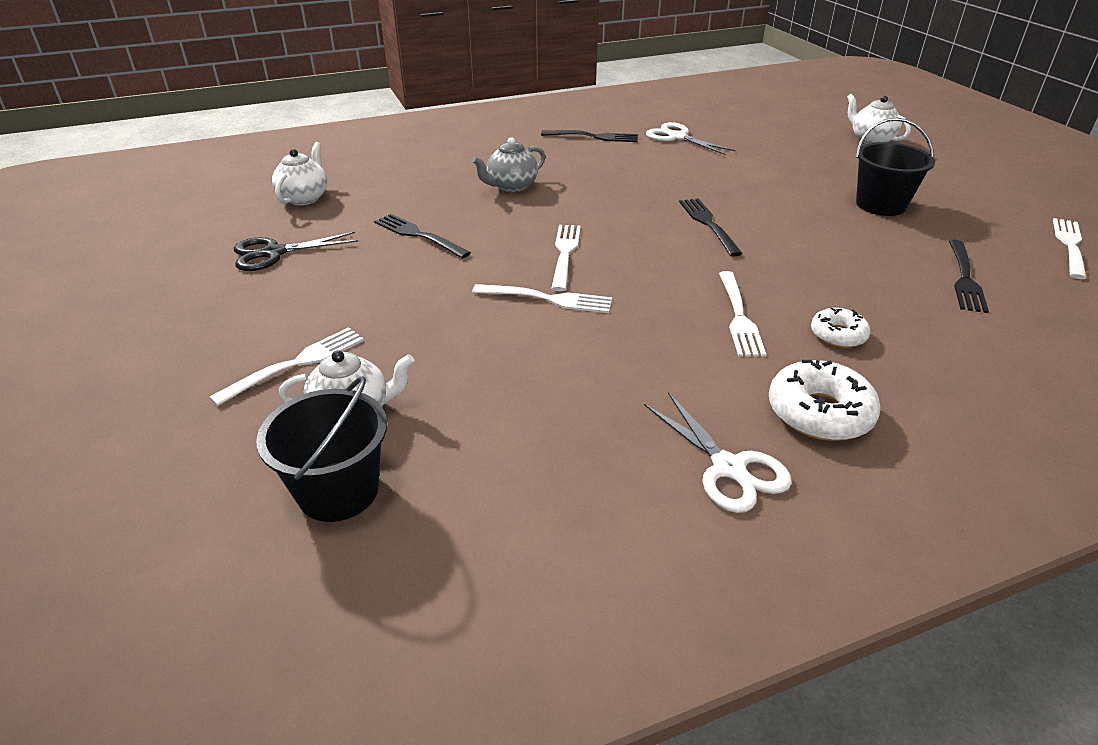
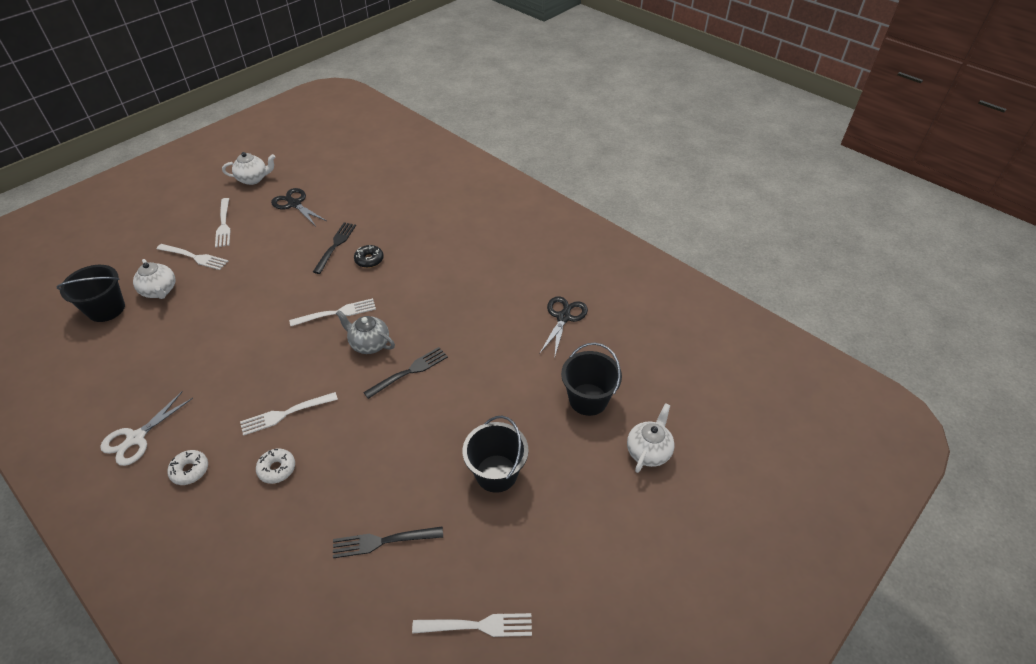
camera: 65 degrees right, 10 degrees up
(304, 198) = (362, 185): white teapot -> white teapot (253, 179)
(477, 217) = (369, 260): none -> black donut
(511, 186) = (421, 259): grey teapot -> grey teapot (369, 344)
(548, 299) = (280, 322): white fork -> white fork (223, 224)
(594, 137) = (532, 271): black fork -> none
(677, 137) = (563, 317): white scissors -> black scissors
(797, 149) = (588, 399): none -> black bucket
(819, 413) = (190, 470): white donut -> white donut, size x0.61

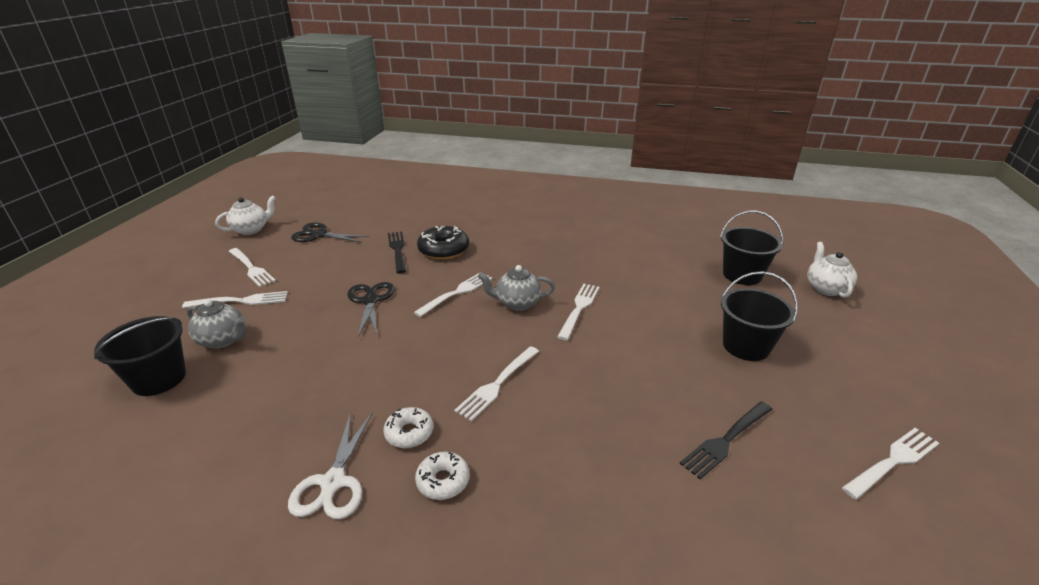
camera: 30 degrees left, 15 degrees down
(160, 291) = (223, 340): white teapot -> grey teapot
(277, 469) = (545, 432): white donut -> white donut (409, 433)
(369, 260) = (443, 250): black donut -> black donut, size x1.65
(409, 371) = (579, 308): black fork -> white fork
(563, 317) = (655, 236): black scissors -> black scissors (370, 301)

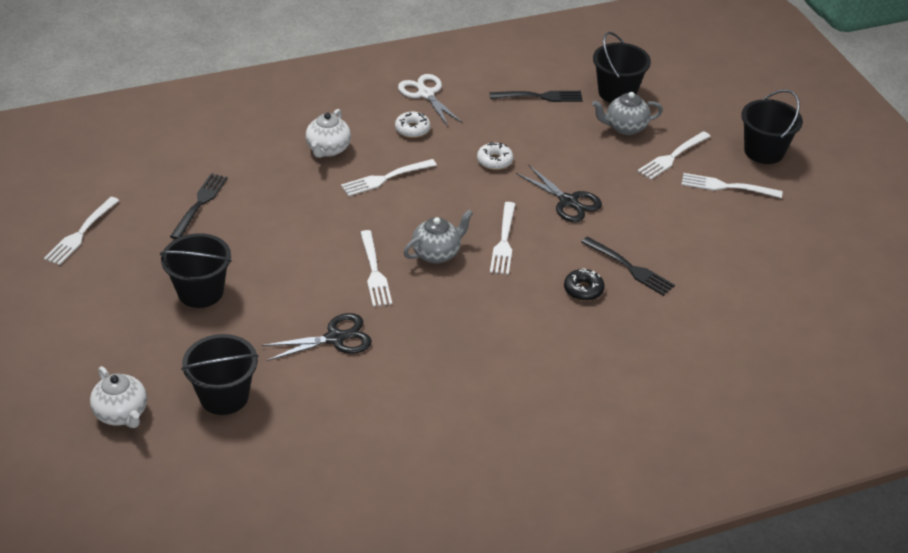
camera: 145 degrees right, 10 degrees up
(177, 279) = (764, 151): none -> black bucket
(228, 411) = (540, 96): none -> black fork
(251, 230) = (821, 227): white teapot -> white teapot (328, 149)
(319, 235) = (742, 251): black scissors -> black scissors (335, 338)
(443, 250) = (583, 289): black donut -> black donut, size x0.61
(443, 481) = (365, 117): white donut -> white donut (494, 161)
(497, 384) = (385, 178): white fork -> white fork turned 120 degrees counterclockwise

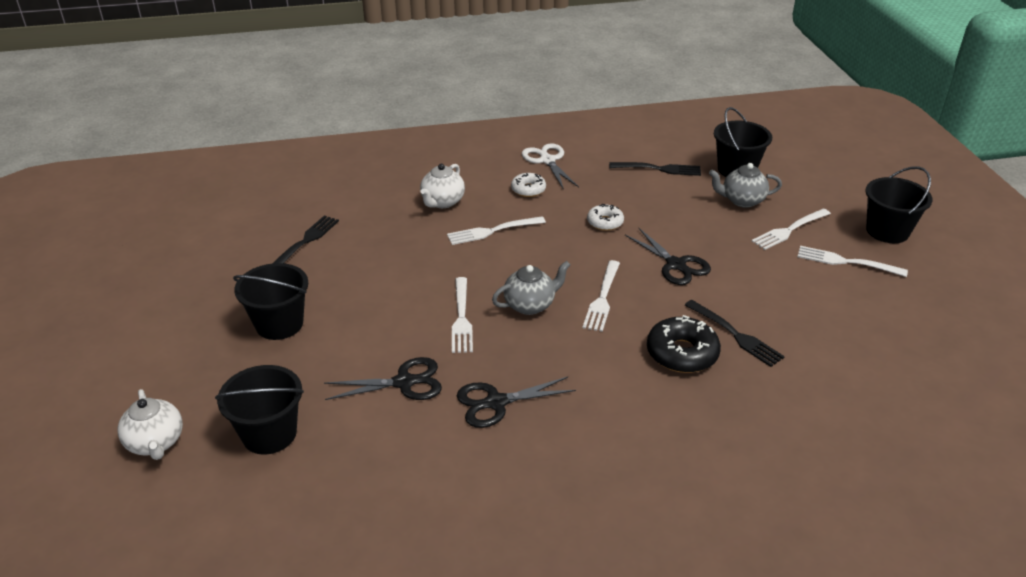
camera: 10 degrees right, 5 degrees down
(81, 233) = (182, 260): white fork -> none
(423, 350) = (496, 403): none -> black scissors
(583, 289) = (682, 353): black donut -> black donut, size x1.65

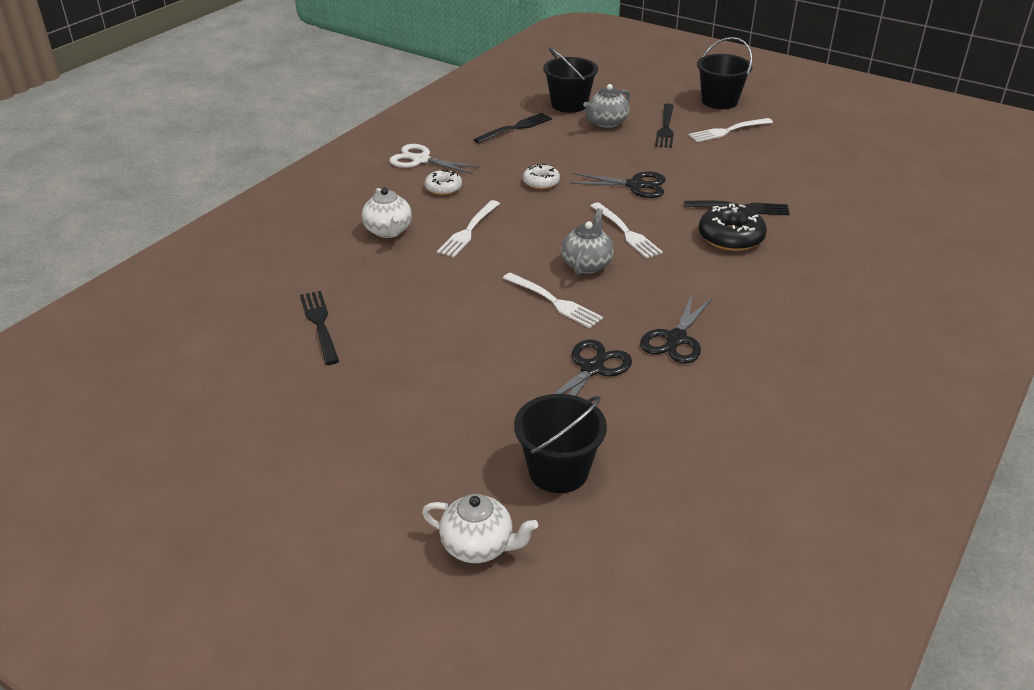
camera: 45 degrees left, 0 degrees up
(279, 324) = (416, 395): black bucket -> none
(789, 230) = (665, 128): white fork -> black fork

